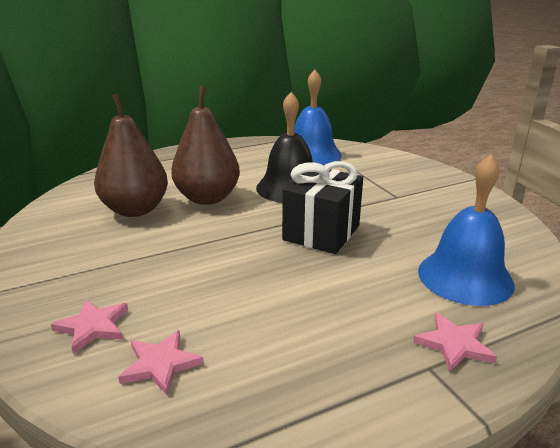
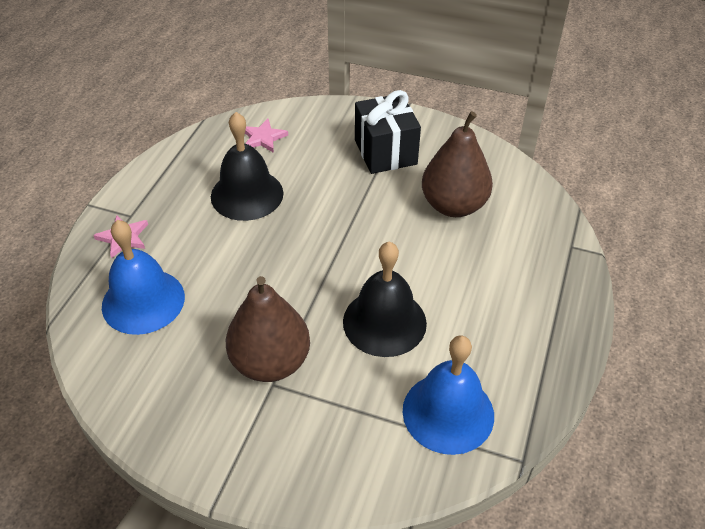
camera: 135 degrees right, 20 degrees up
(93, 327) = (322, 130): pink star -> none
(207, 198) = (428, 255): brown pear -> brown pear (270, 362)
(271, 309) = (247, 194): none -> black bell
(321, 233) = (287, 278): black gift -> black gift (385, 152)

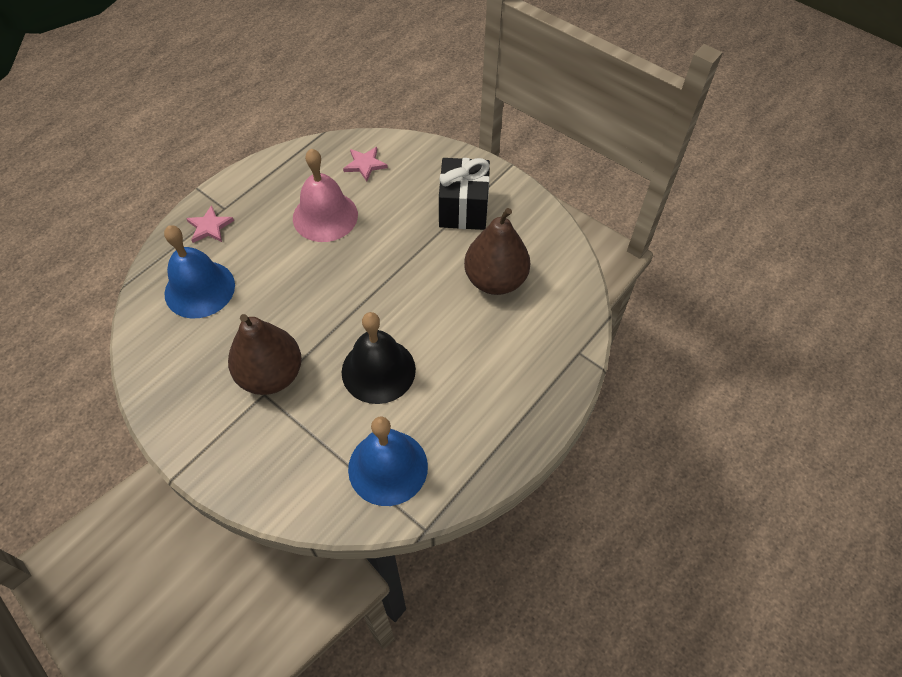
camera: 20 degrees right, 10 degrees up
(247, 194) = (325, 216): black bell -> pink bell

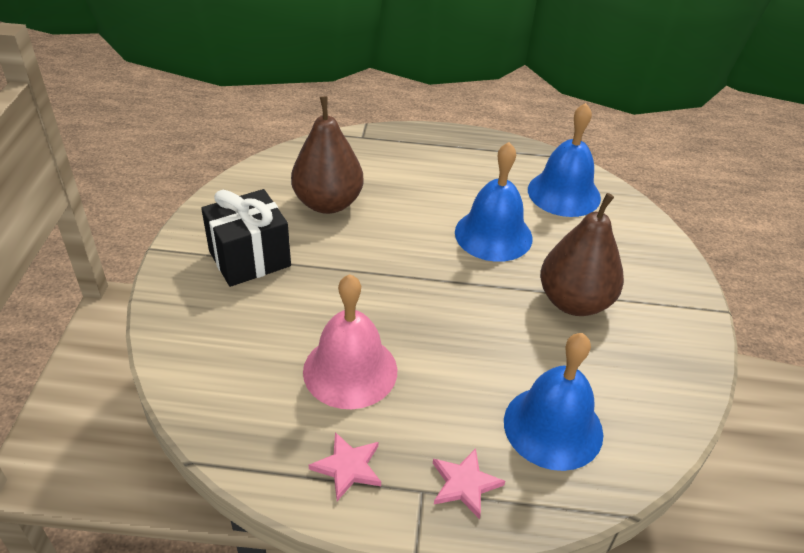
camera: 125 degrees left, 15 degrees down
(365, 164) = (234, 377): pink star -> pink star (348, 467)
(378, 370) = (493, 235): black bell -> blue bell

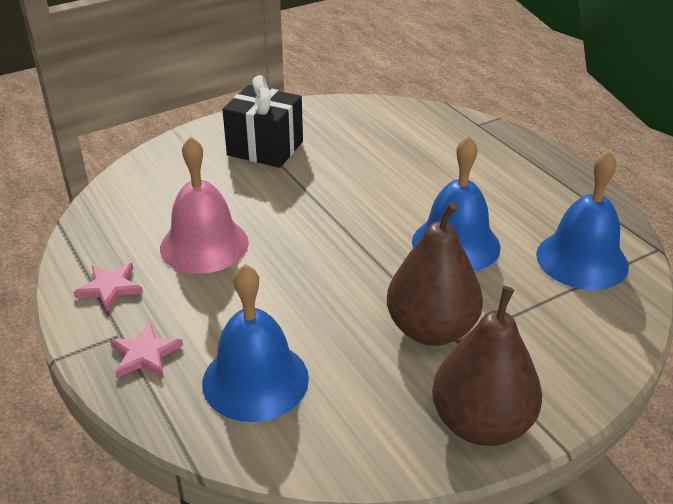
camera: 55 degrees right, 5 degrees down
(328, 203) = (372, 149): brown pear -> brown pear (481, 424)

